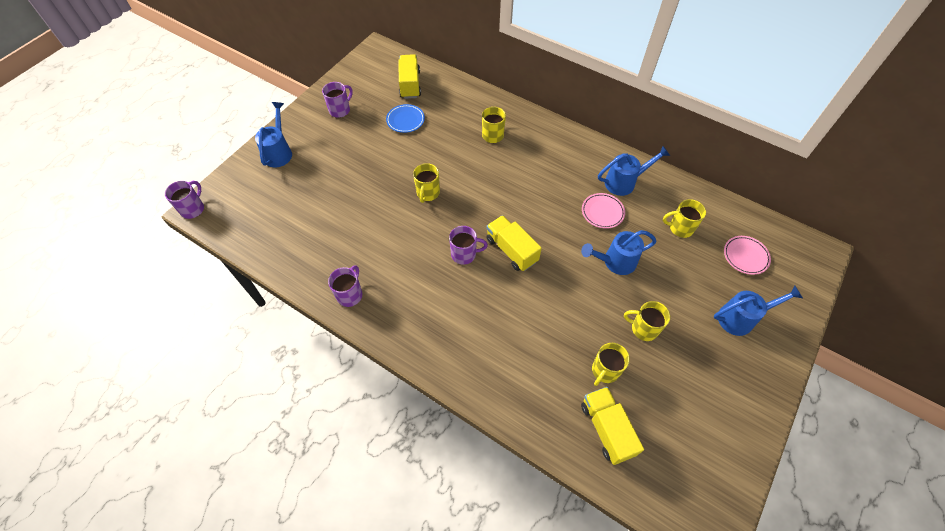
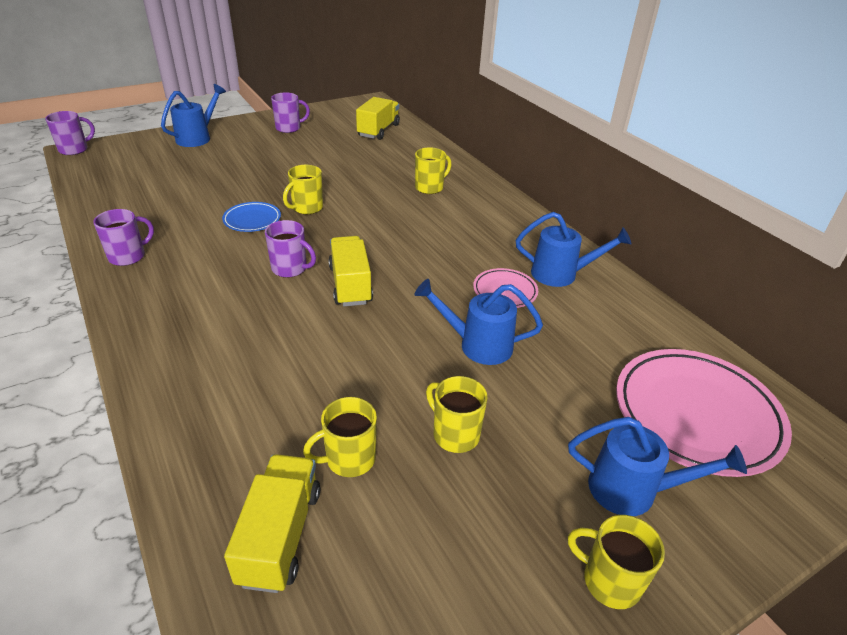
camera: 25 degrees right, 20 degrees down
(405, 120) = (345, 151): blue plate -> blue plate (252, 220)
(680, 228) = (608, 345): yellow mug -> yellow mug (609, 581)
(745, 256) = (696, 415): pink plate -> pink plate, size x2.05

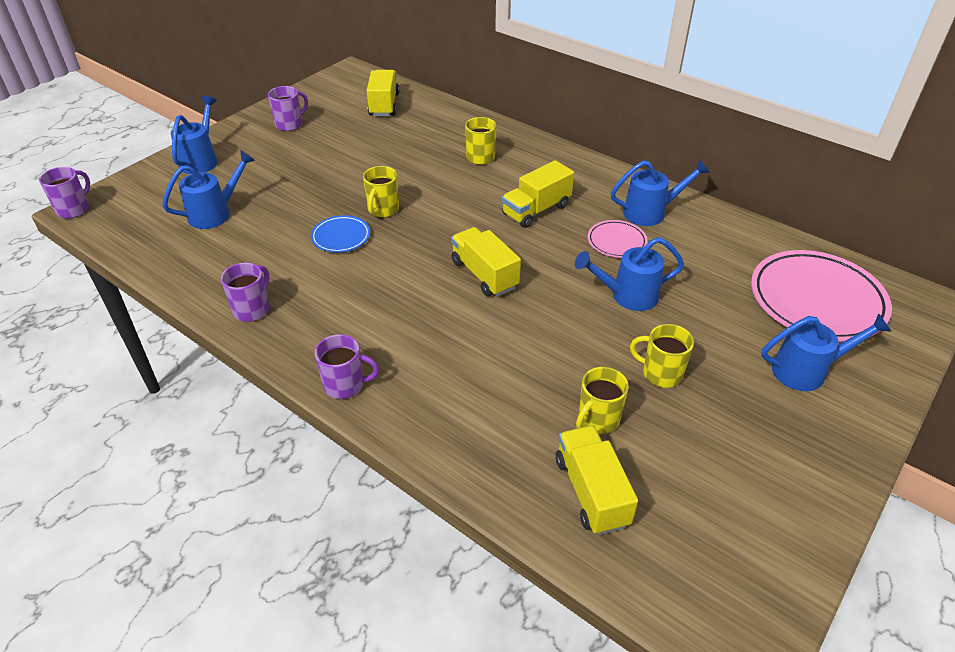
camera: 20 degrees left, 5 degrees up
(171, 177) = (215, 213): none -> blue watering can
(290, 269) = (418, 275): purple mug -> purple mug (345, 385)
(446, 243) = (536, 210): none -> yellow truck
(609, 581) = (828, 437): yellow mug -> none

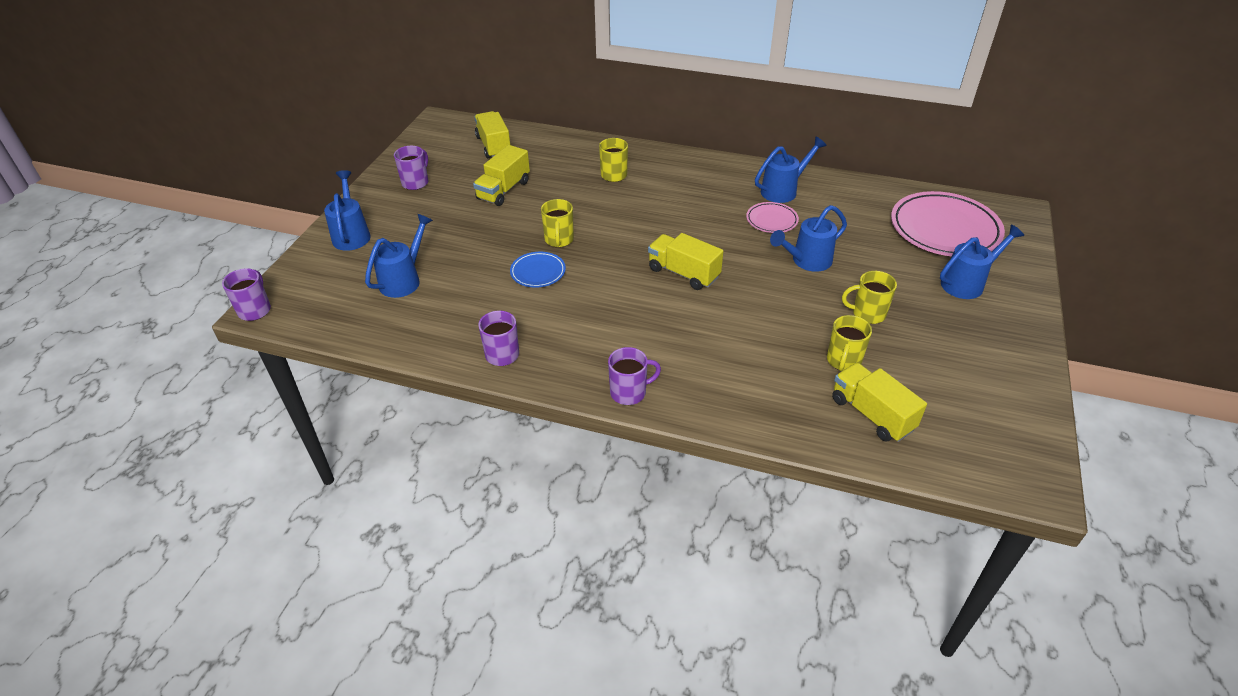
camera: 20 degrees left, 0 degrees up
(536, 210) = (691, 209): yellow truck -> yellow truck (503, 190)

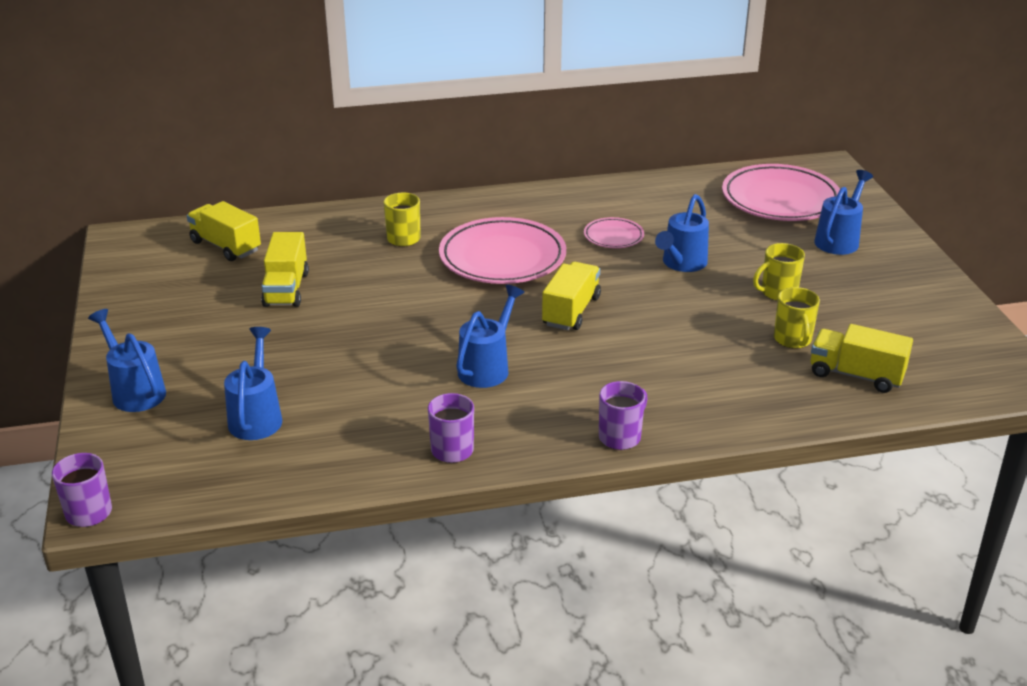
camera: 30 degrees left, 10 degrees down
(415, 182) = (163, 312): purple mug -> none
(538, 272) = (412, 359): blue plate -> none
(559, 240) = (404, 320): yellow mug -> none
(671, 212) = (502, 258): none -> pink plate
(683, 273) = (571, 311): yellow truck -> yellow truck turned 105 degrees clockwise
(783, 190) = (599, 205): blue watering can -> blue watering can (487, 367)

